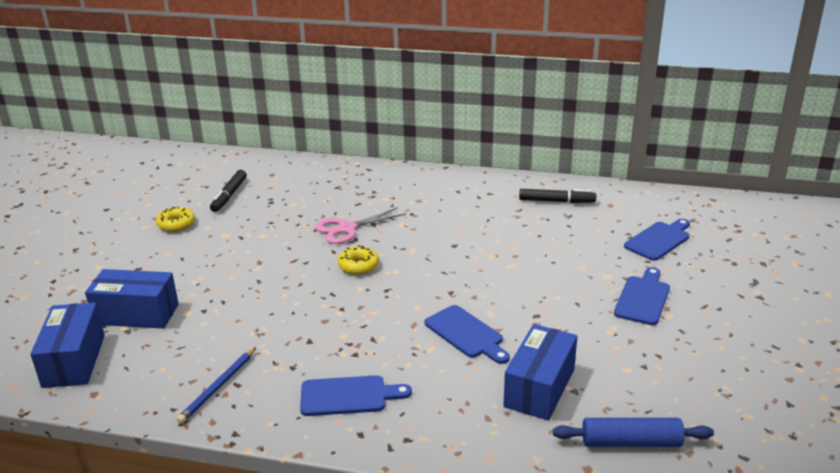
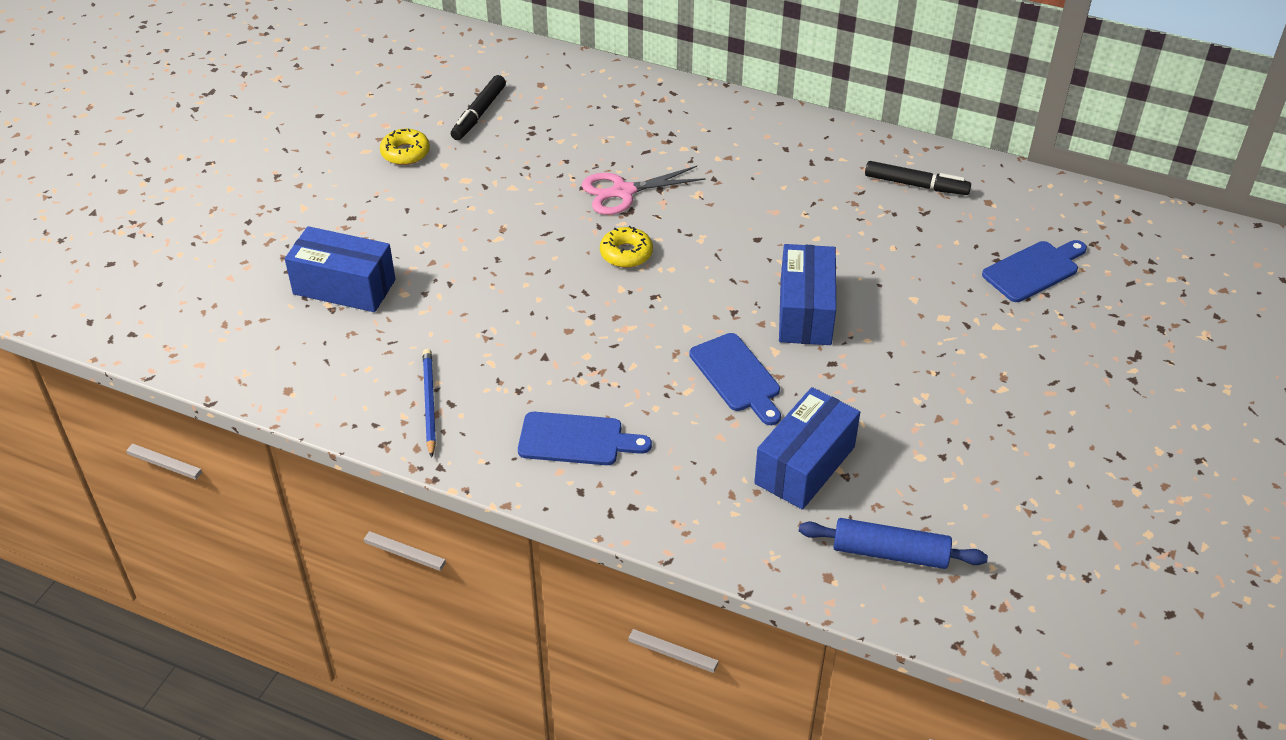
camera: 10 degrees right, 15 degrees up
(74, 360) = (268, 341): blue box -> blue box (805, 312)
(218, 387) = (429, 403): blue pencil -> blue pencil turned 135 degrees clockwise
(643, 298) = (978, 358): blue cutting board -> none

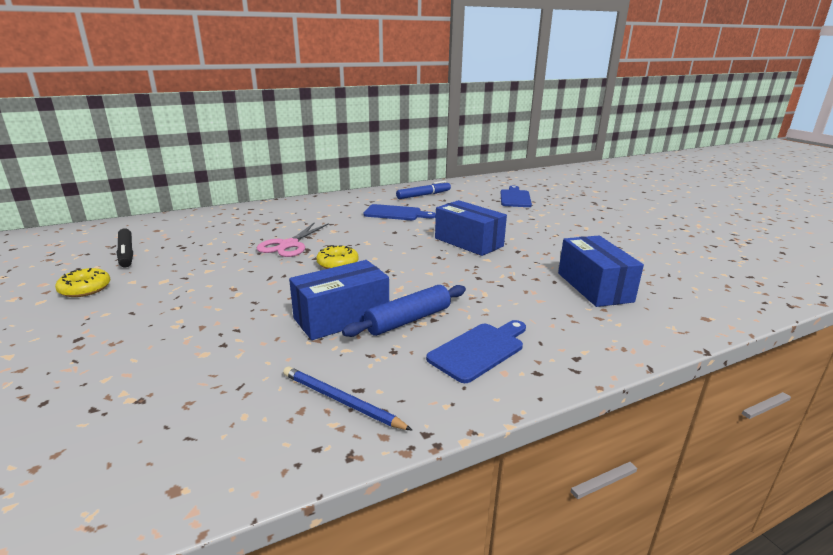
camera: 50 degrees left, 20 degrees down
(344, 287) = (133, 379): blue box -> blue box (341, 317)
(737, 376) = (493, 276): blue cutting board -> blue cutting board (395, 213)
(890, 553) = (694, 293): blue rolling pin -> blue rolling pin (408, 320)
(916, 185) = (424, 195): black marker -> blue marker

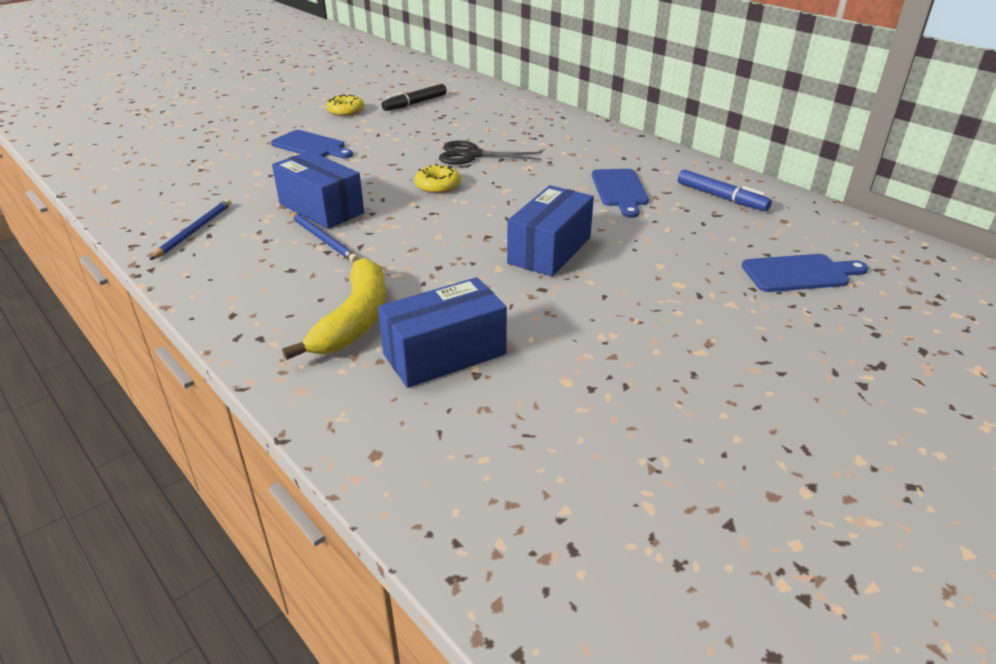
camera: 75 degrees right, 10 degrees up
(289, 245) = (472, 155): pink scissors -> black scissors
(408, 320) = (323, 239): blue rolling pin -> blue pencil
(479, 350) = (270, 281): blue cutting board -> blue cutting board (311, 146)
(551, 314) = (355, 320): none -> yellow banana

